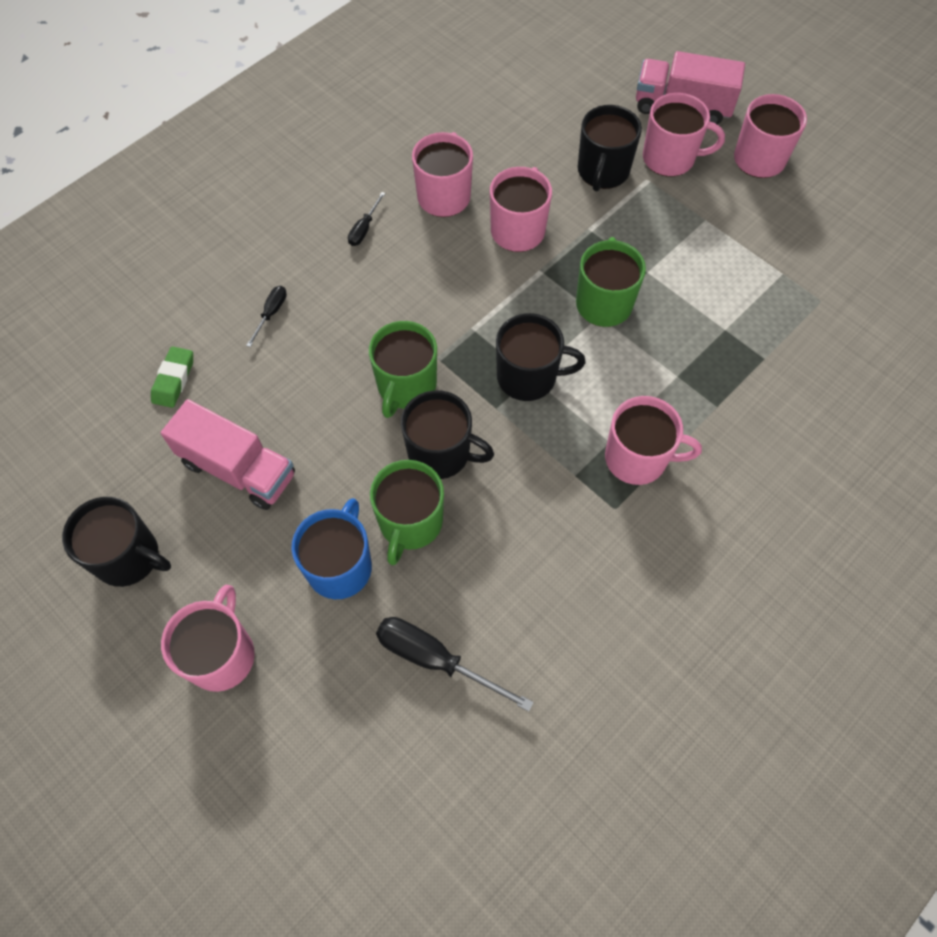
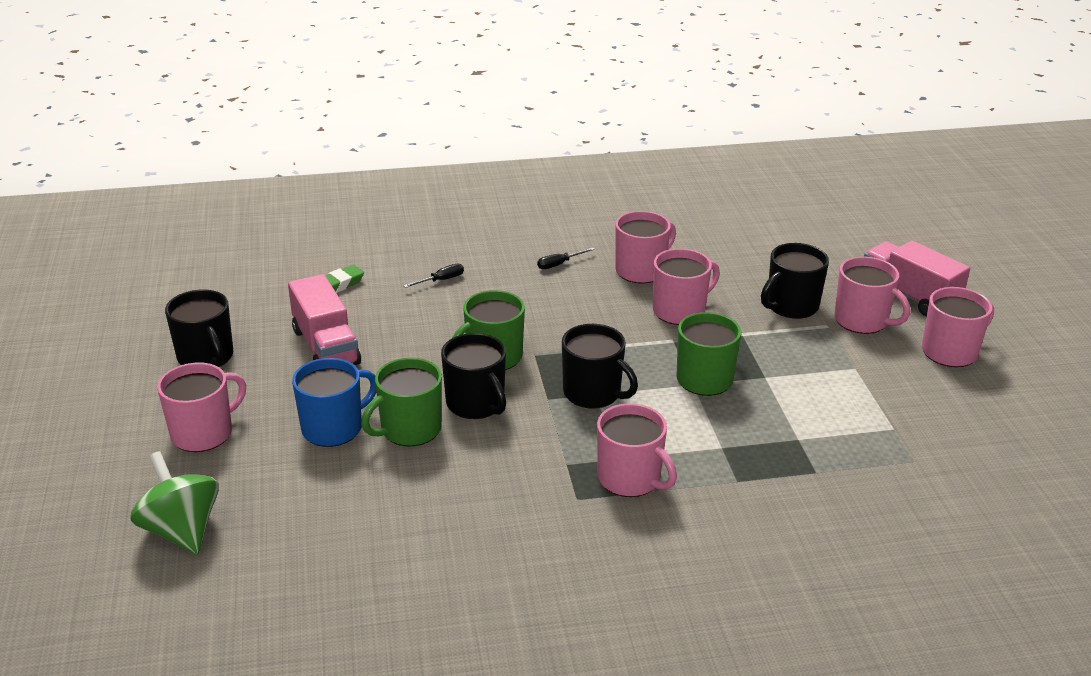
camera: 35 degrees right, 30 degrees down
(314, 783) = (181, 530): none -> green spinning top
(435, 659) = (340, 511): black screwdriver -> none

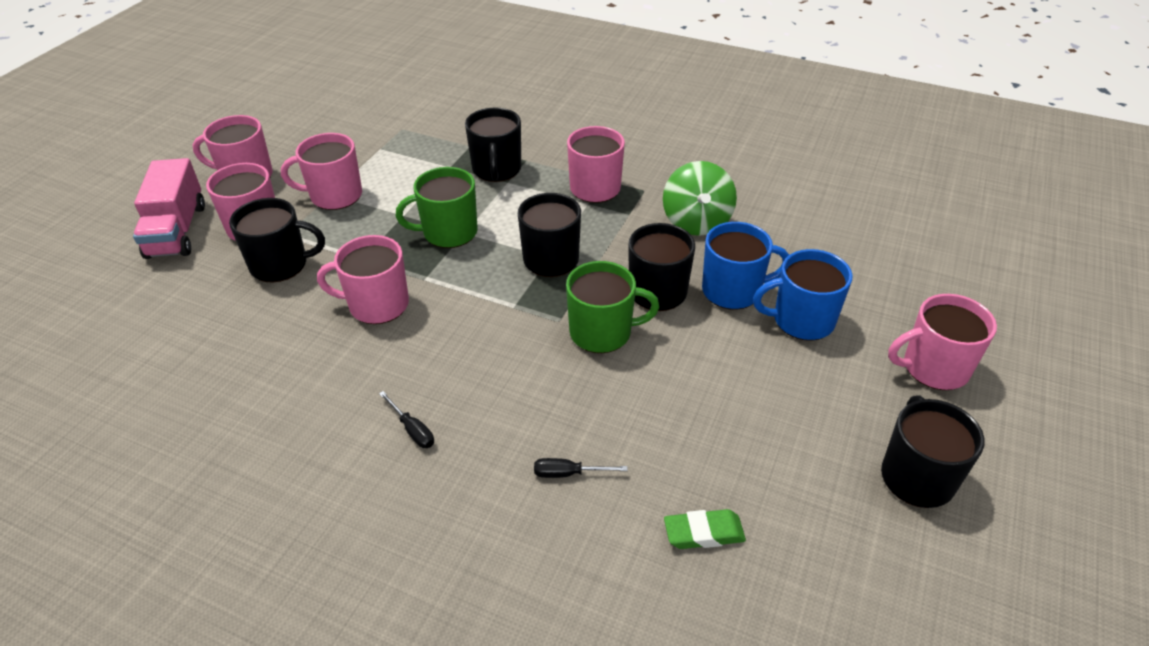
camera: 145 degrees left, 10 degrees up
(181, 530) = (965, 281): green spinning top -> green spinning top (696, 222)
(326, 347) = (766, 426): pink truck -> none
(409, 429) = (733, 290): green mug -> blue mug
(559, 264) = (412, 430): black screwdriver -> black screwdriver turned 45 degrees clockwise
(641, 270) = (342, 374): pink mug -> pink mug (334, 195)
(750, 455) = (496, 170): none -> black mug

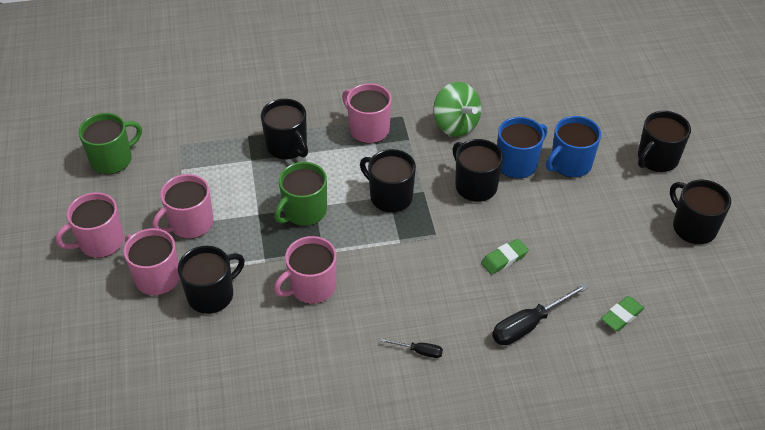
camera: 35 degrees left, 5 degrees up
(177, 231) = (99, 311): pink truck -> none
(568, 473) = (528, 325): black screwdriver -> black screwdriver, size x1.88
(602, 332) = (468, 230): green mug -> green mug (112, 159)
(614, 383) = (504, 259): none -> green eraser
(934, 368) = (657, 159): pink mug -> black mug

